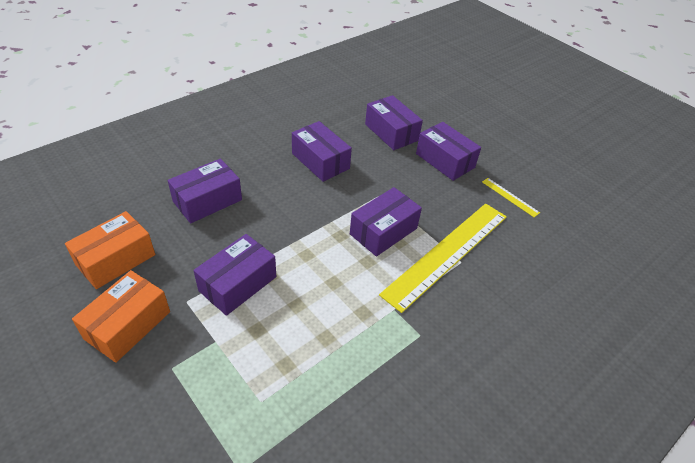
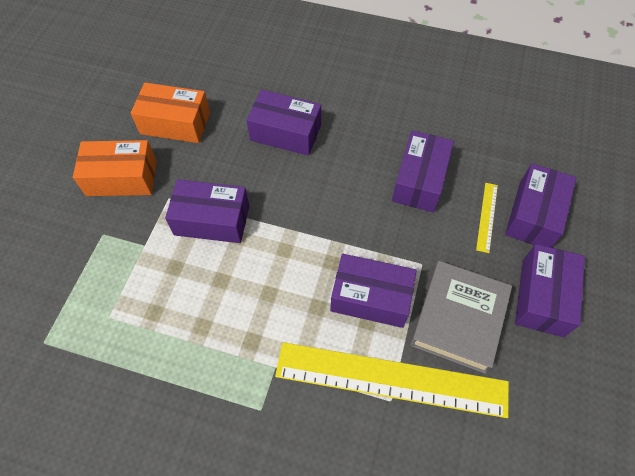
camera: 60 degrees right, 15 degrees up
(431, 201) = (458, 319): none -> grey book
(510, 197) = (549, 405): yellow ruler -> yellow ruler (487, 217)

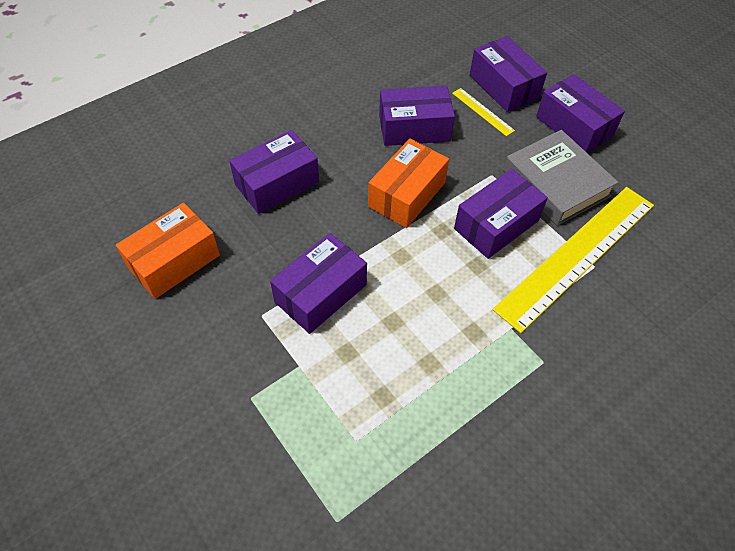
camera: 55 degrees left, 5 degrees down
(122, 178) = (196, 344): orange box -> orange box (407, 194)
(419, 180) = (414, 128): purple box -> purple box turned 60 degrees counterclockwise

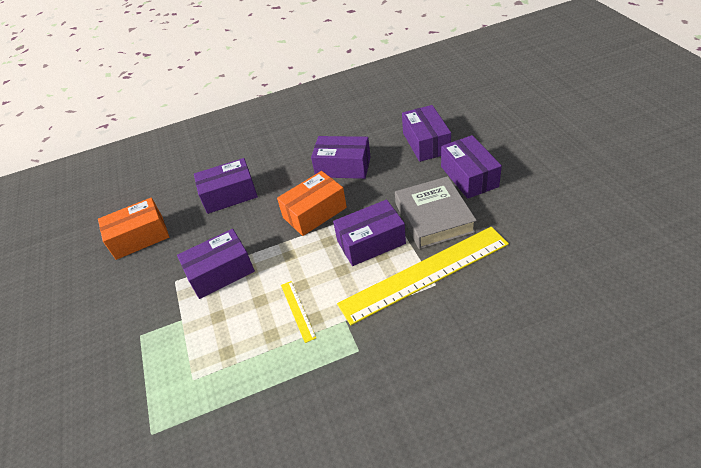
camera: 25 degrees right, 10 degrees down
(482, 111) = (400, 159): yellow ruler -> yellow ruler (297, 310)

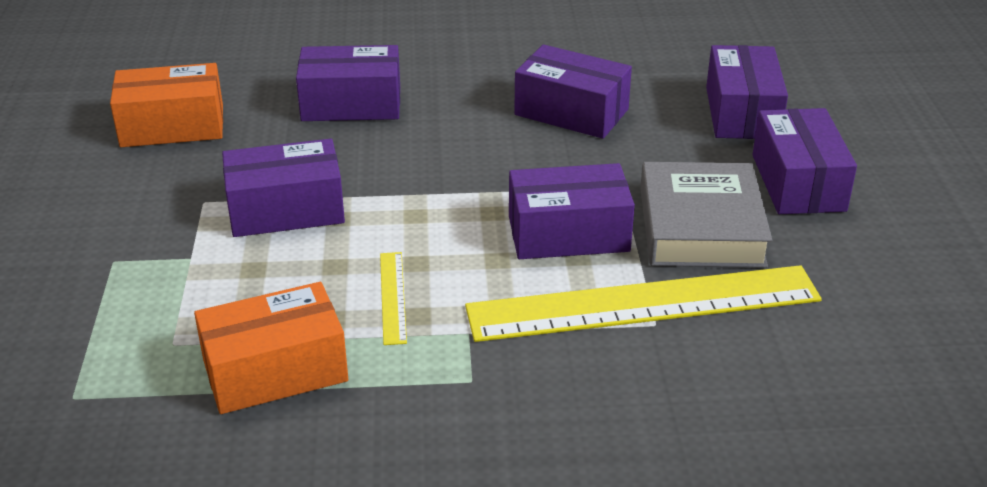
camera: 10 degrees right, 10 degrees down
(314, 212) = (488, 166): orange box -> orange box (275, 371)

